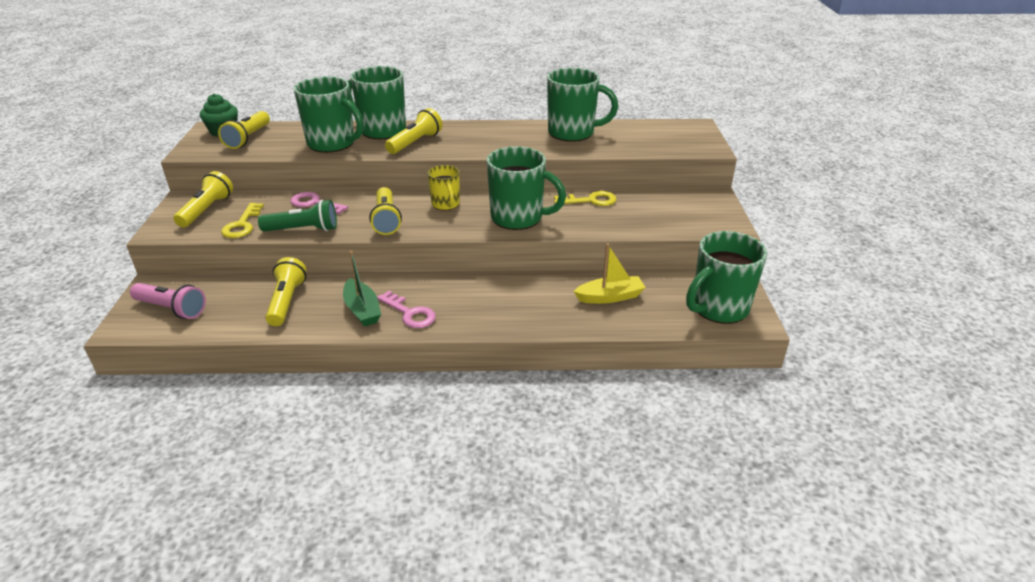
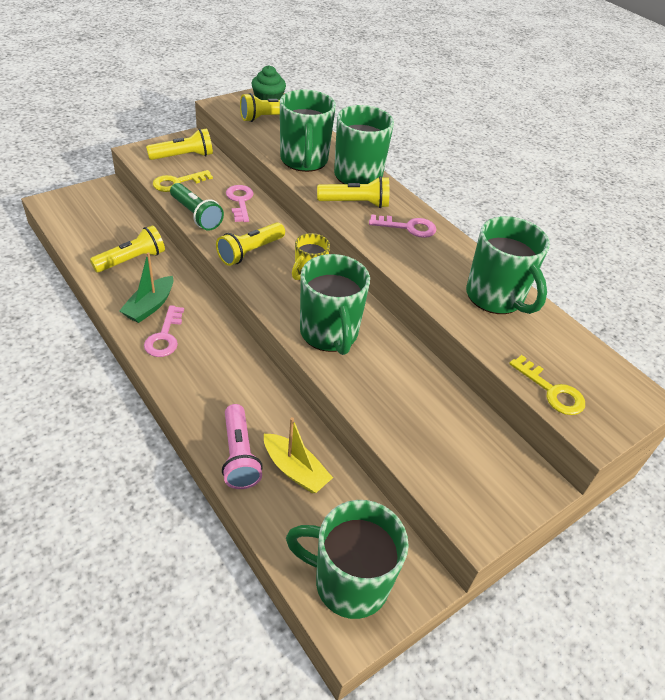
camera: 50 degrees right, 10 degrees up
(172, 309) = (84, 211): pink flashlight -> pink flashlight (239, 456)
(468, 134) = (408, 227): none -> pink key
(590, 200) = (415, 374): yellow key -> yellow key (551, 391)

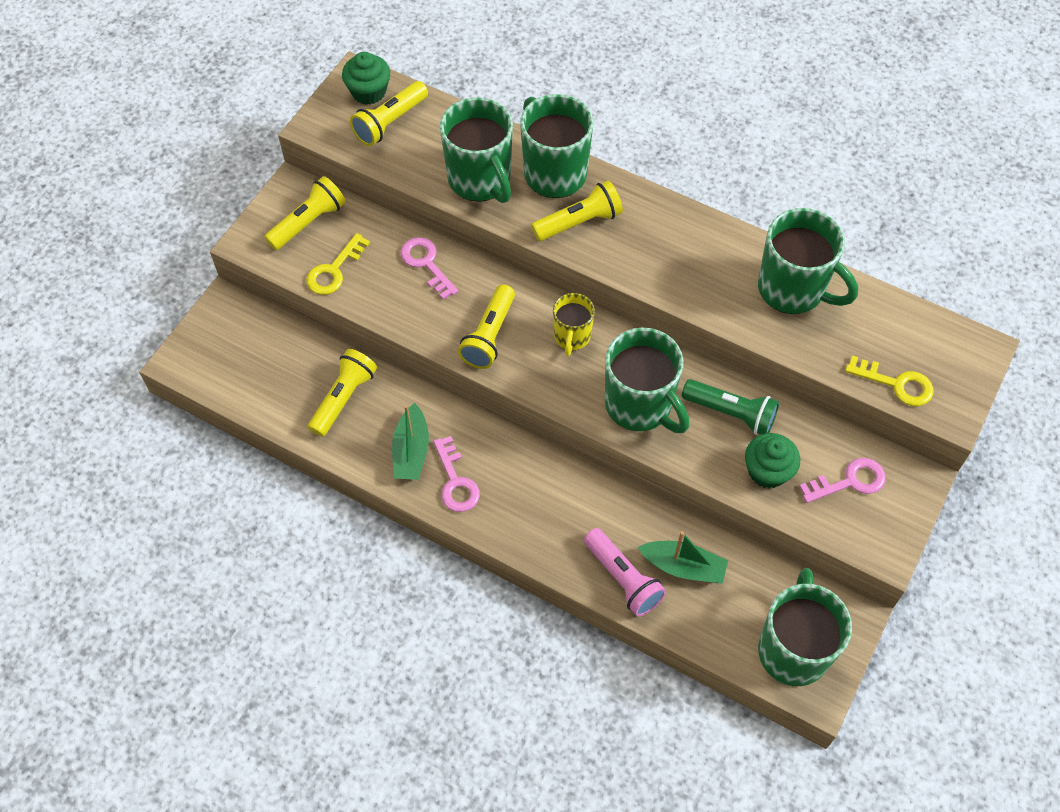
camera: 20 degrees left, 15 degrees up
(196, 215) = (393, 311): green flashlight -> green flashlight (731, 413)
(295, 470) = (683, 567): yellow boat -> green boat
(349, 582) = (793, 649): green mug -> green mug turned 105 degrees clockwise
(405, 419) = (767, 471): none -> green cupcake
(408, 227) = (655, 232): pink key -> pink key (849, 481)

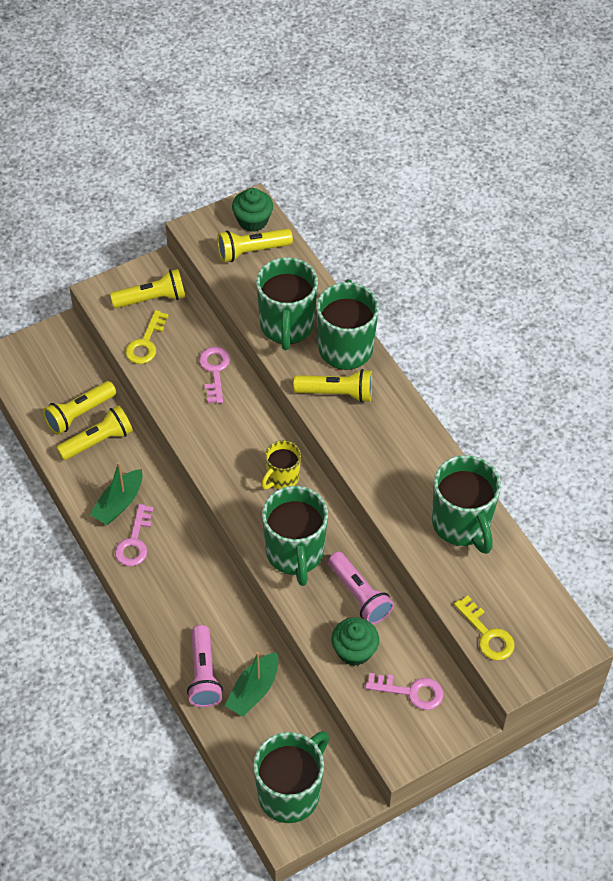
camera: 30 degrees right, 5 degrees down
(334, 270) = (146, 343): yellow key -> yellow key turned 45 degrees counterclockwise
(489, 336) = (222, 446): yellow flashlight -> yellow flashlight (79, 414)
(683, 567) = (253, 690): green boat -> green boat turned 75 degrees clockwise
(731, 413) = (359, 595): green flashlight -> pink flashlight

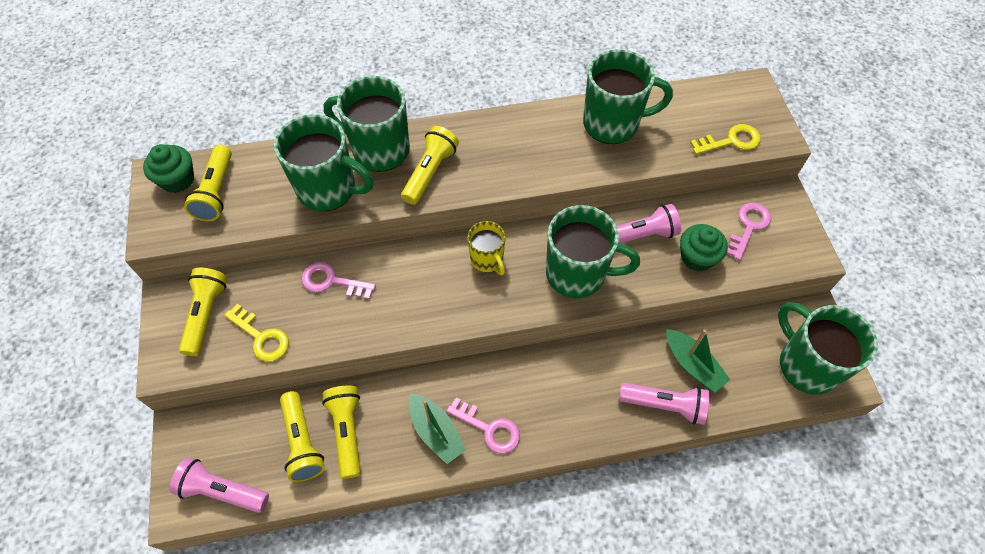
camera: 70 degrees left, 5 degrees up
(25, 378) = (222, 491): none -> pink flashlight

